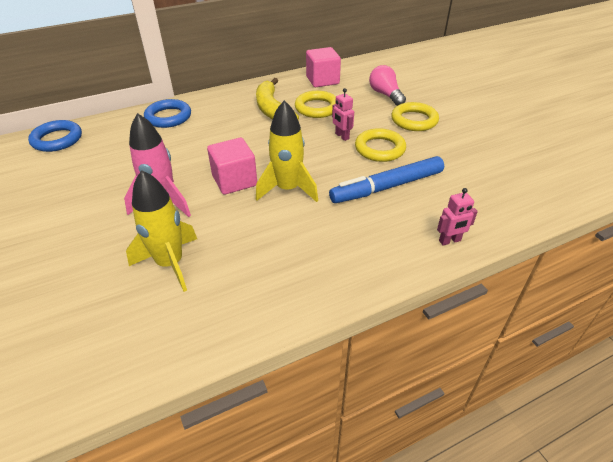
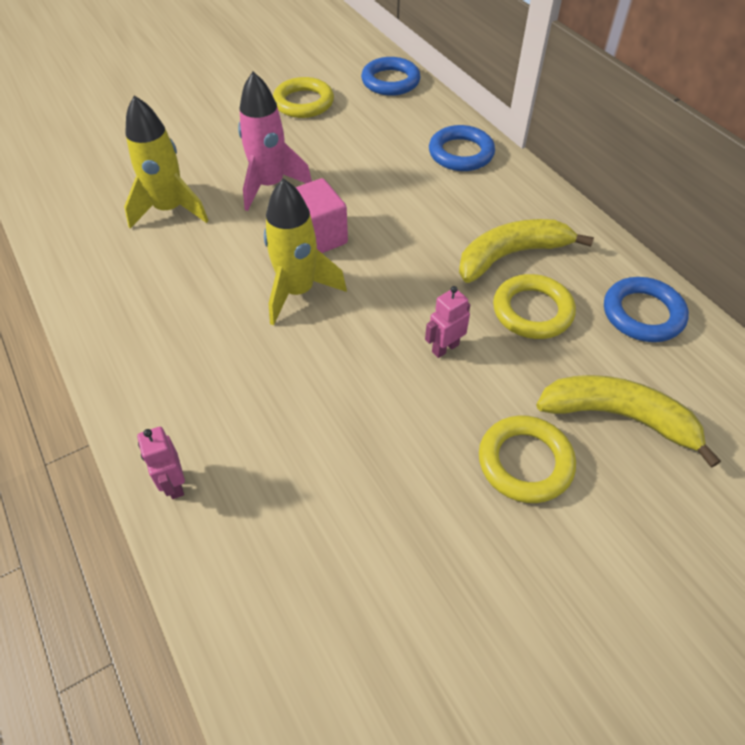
camera: 85 degrees right, 10 degrees up
(322, 80) = (642, 314): pink cube -> blue ring
(380, 149) = (413, 401): yellow ring -> yellow ring (303, 103)
(385, 95) = (618, 417): pink light bulb -> yellow banana
(387, 187) = (305, 408): blue marker -> none

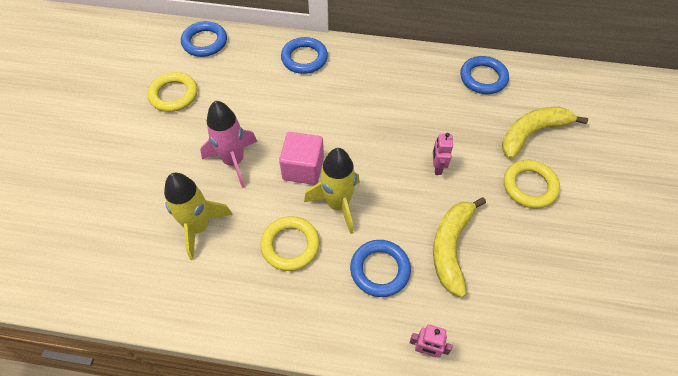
camera: 50 degrees left, 5 degrees up
(246, 377) = (380, 270): none -> blue ring
(511, 255) = (401, 96): yellow banana -> yellow banana (451, 248)
(532, 311) = (445, 115): yellow ring -> yellow ring (290, 245)

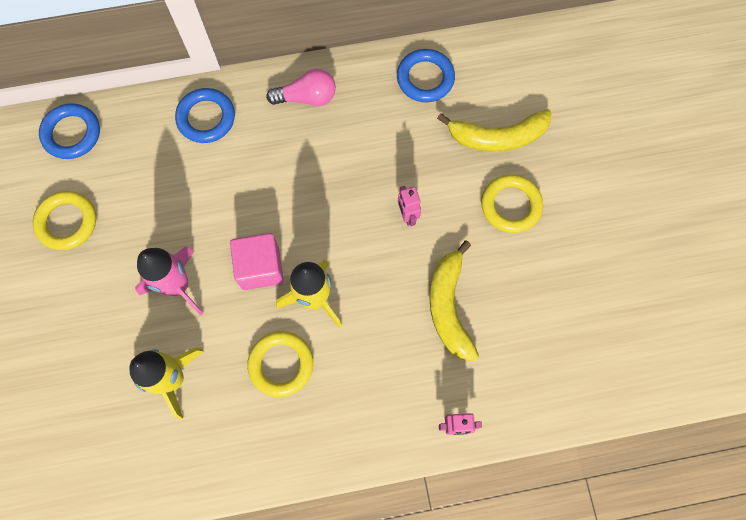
camera: 20 degrees left, 15 degrees up
(380, 270) = (384, 358): blue ring -> none
(385, 66) = (307, 97): none -> pink light bulb
(532, 133) = (497, 137): yellow banana -> yellow banana turned 135 degrees counterclockwise

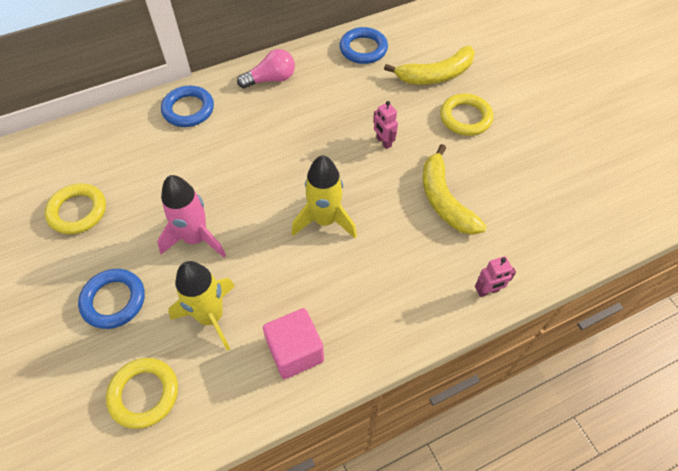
camera: 15 degrees left, 15 degrees down
(72, 133) = (69, 144): blue ring -> blue ring (114, 300)
(260, 267) = (268, 207): pink cube -> pink cube (295, 351)
(281, 364) = (311, 279): yellow ring -> yellow ring (144, 394)

